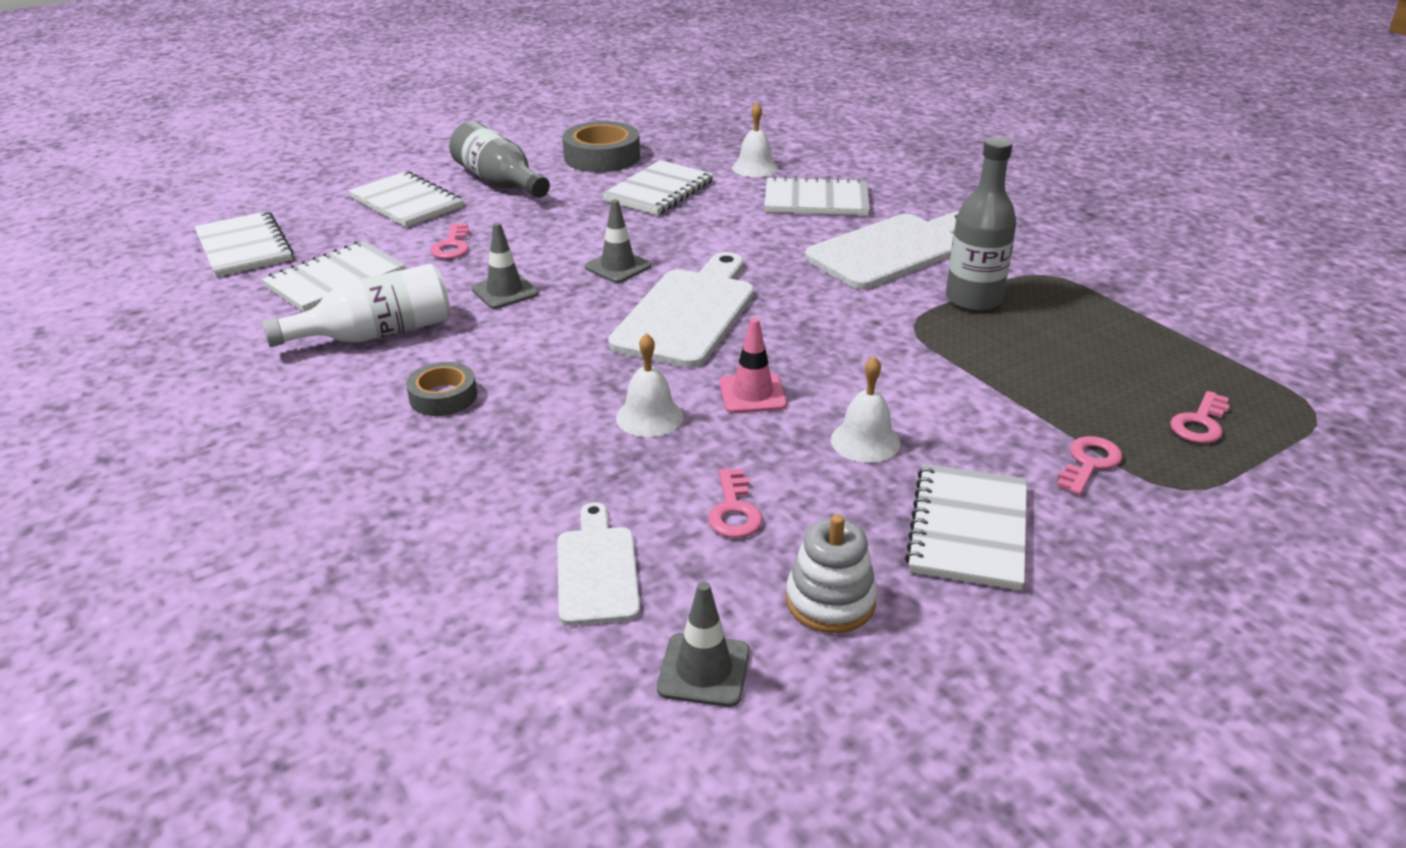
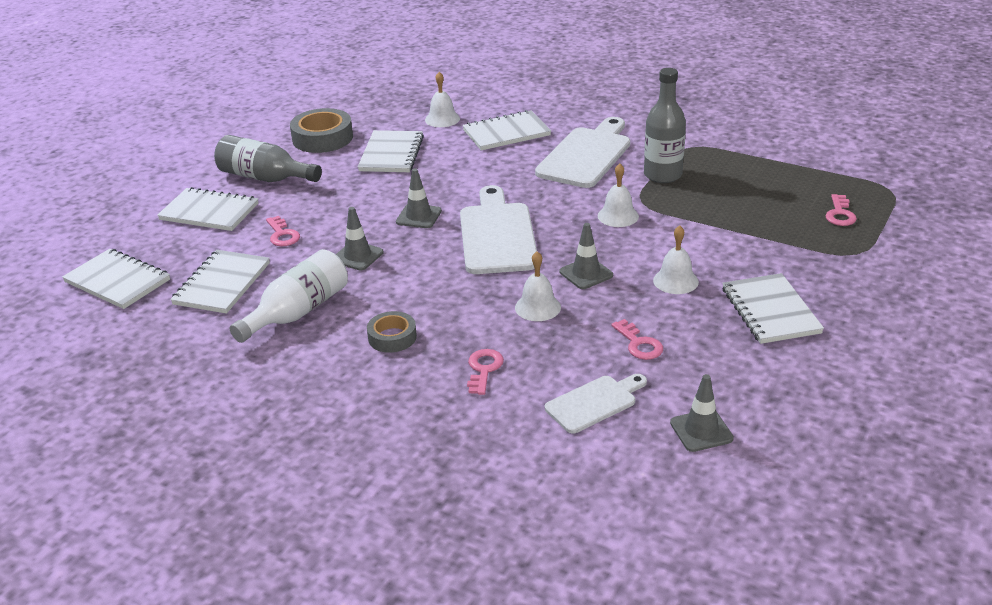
camera: 25 degrees left, 0 degrees up
(597, 570) = (594, 403): white cutting board -> white cutting board turned 90 degrees clockwise
(752, 394) = (586, 273): pink traffic cone -> grey traffic cone
(830, 601) = (733, 373): white stacking toy -> none
(864, 334) = (618, 216): none -> white bell
(1089, 463) = (802, 254): pink key -> pink key (483, 369)

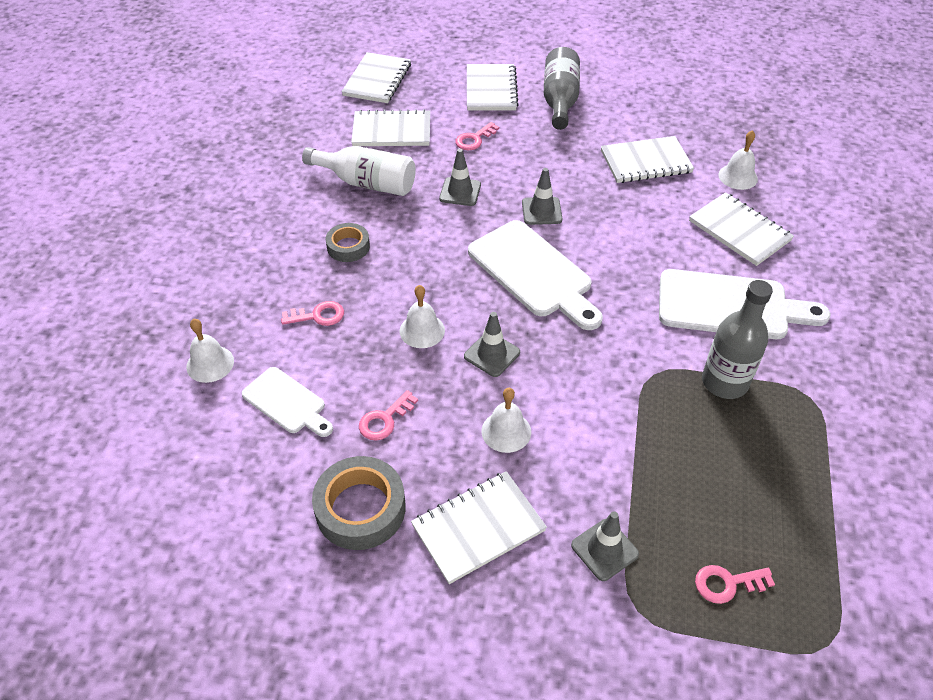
camera: 70 degrees right, 15 degrees up
(322, 138) = (648, 111): grey tape -> grey tape (360, 509)
(497, 235) = (534, 272): white cutting board -> white cutting board turned 75 degrees clockwise
(618, 216) = (614, 358): white bell -> white bell (210, 363)
(701, 431) = (261, 492): grey traffic cone -> grey traffic cone (604, 550)

